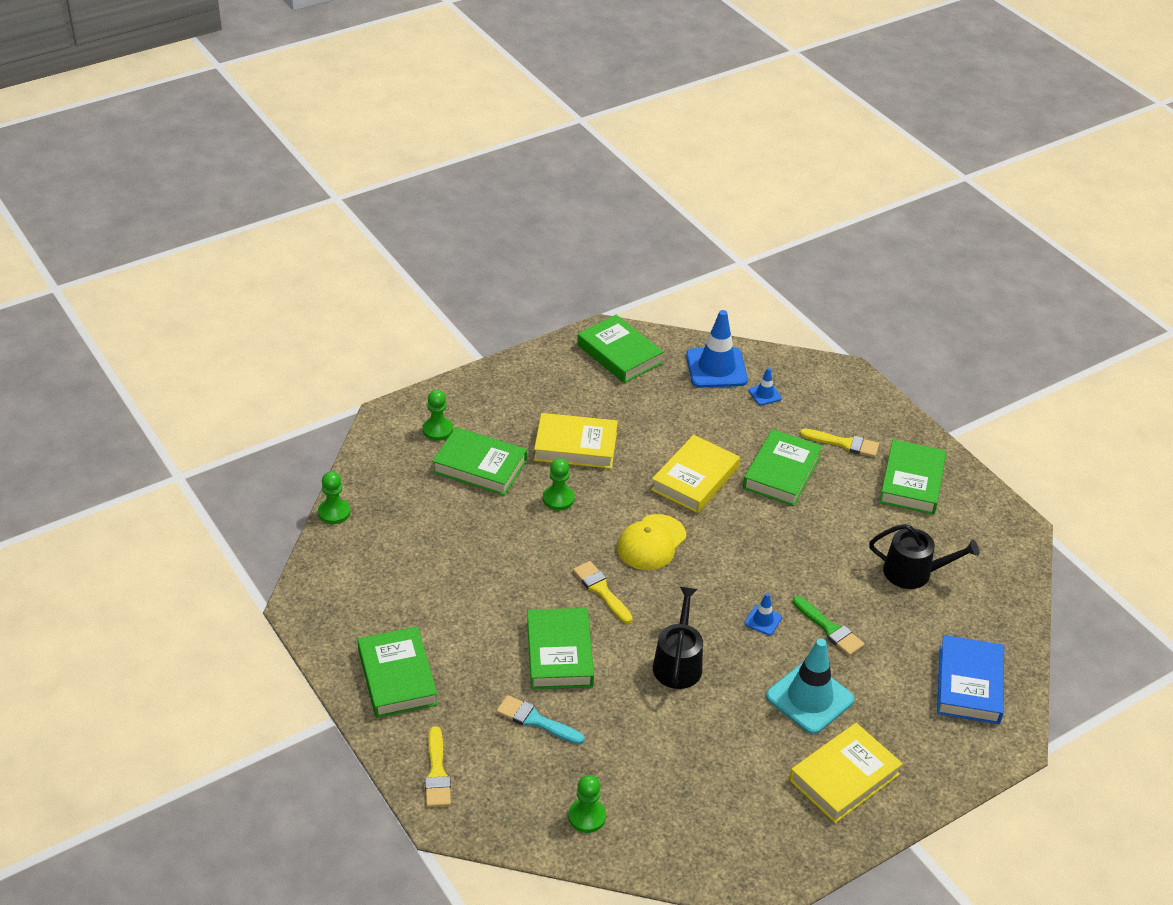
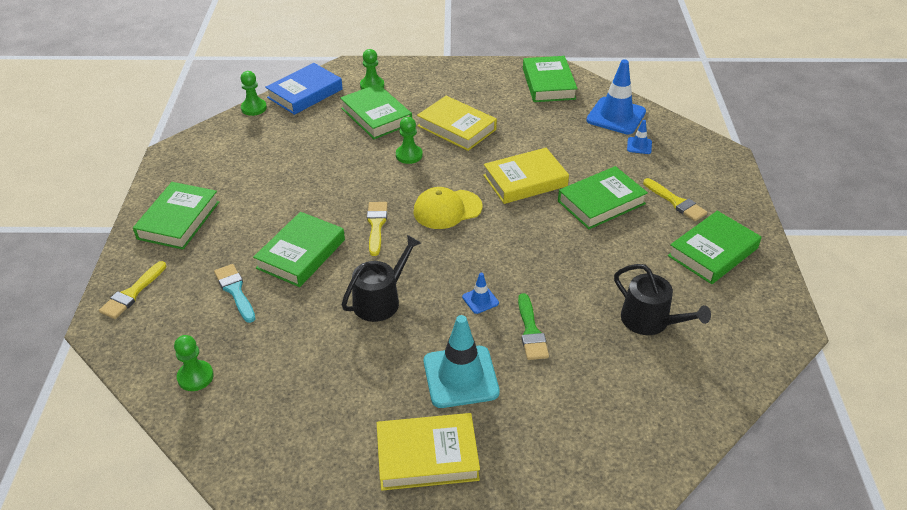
camera: 35 degrees right, 0 degrees up
(969, 684) = (619, 436): blue book -> blue book (305, 93)

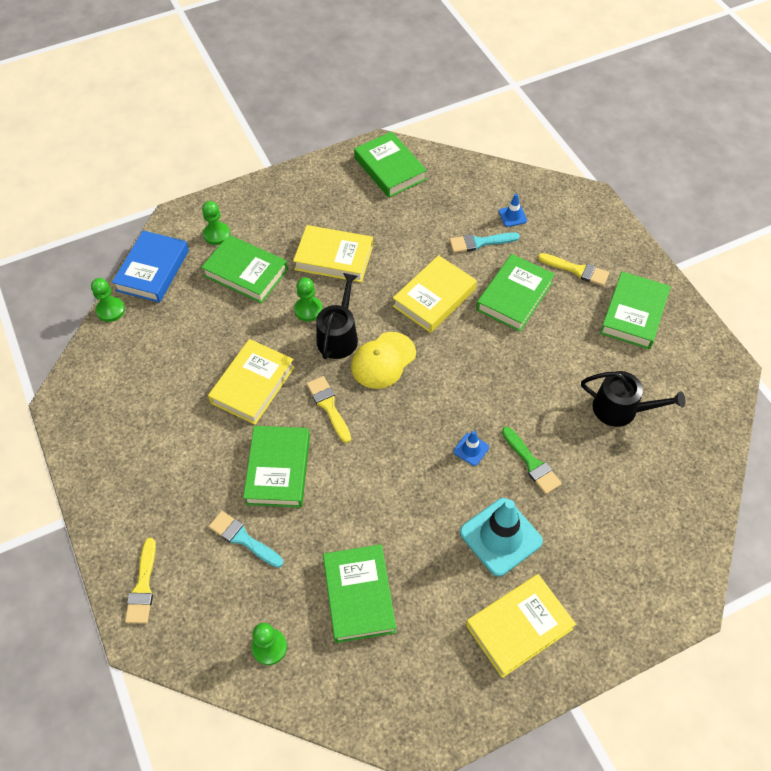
camera: 25 degrees left, 15 degrees up
(179, 220) = (129, 482): green book -> green book (359, 595)
(325, 190) = (253, 385): none -> yellow book
(381, 300) = (384, 488): black watering can -> black watering can (339, 336)
(595, 155) = (480, 242): none -> turquoise brush
(616, 116) = (473, 187): blue traffic cone -> none

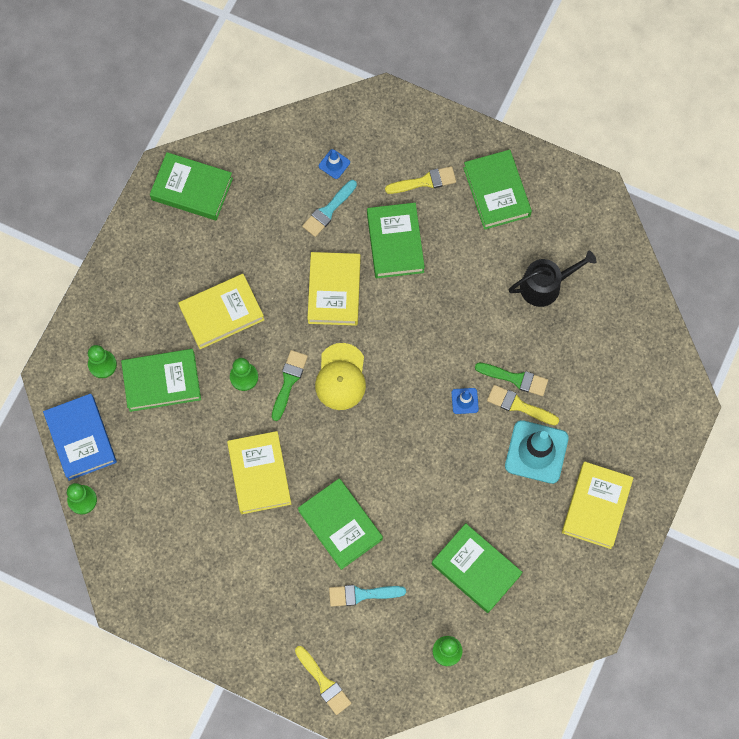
camera: 40 degrees left, 15 degrees up
(329, 406) = (333, 447): yellow brush -> yellow brush (519, 405)
(339, 336) = (288, 382): black watering can -> green brush

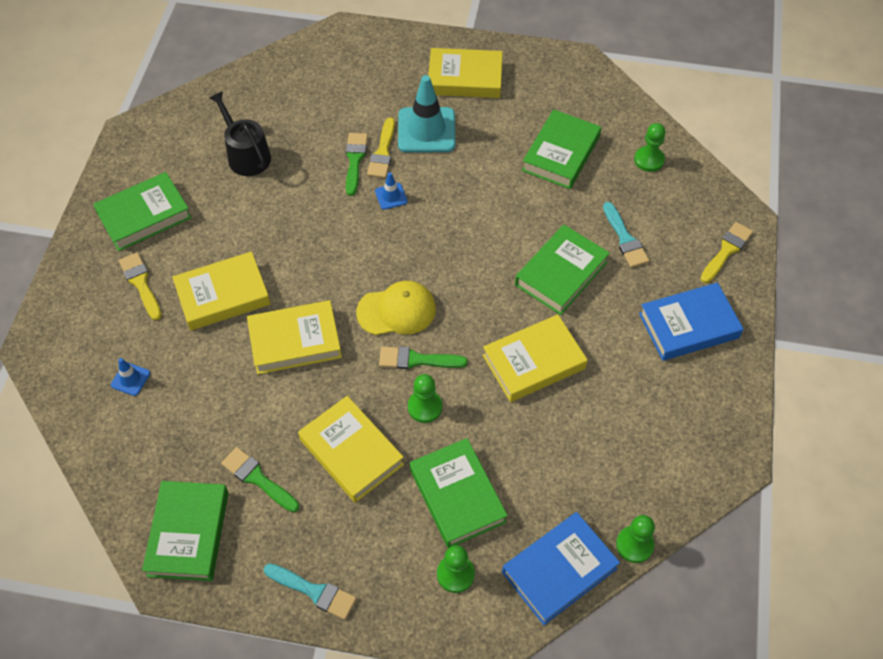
camera: 105 degrees left, 15 degrees down
(220, 243) = (258, 479): none -> green brush
(256, 616) = (688, 325): none -> blue book
(328, 210) = (193, 371): turquoise brush -> turquoise brush (313, 591)
(395, 243) = (223, 295): green book -> yellow book

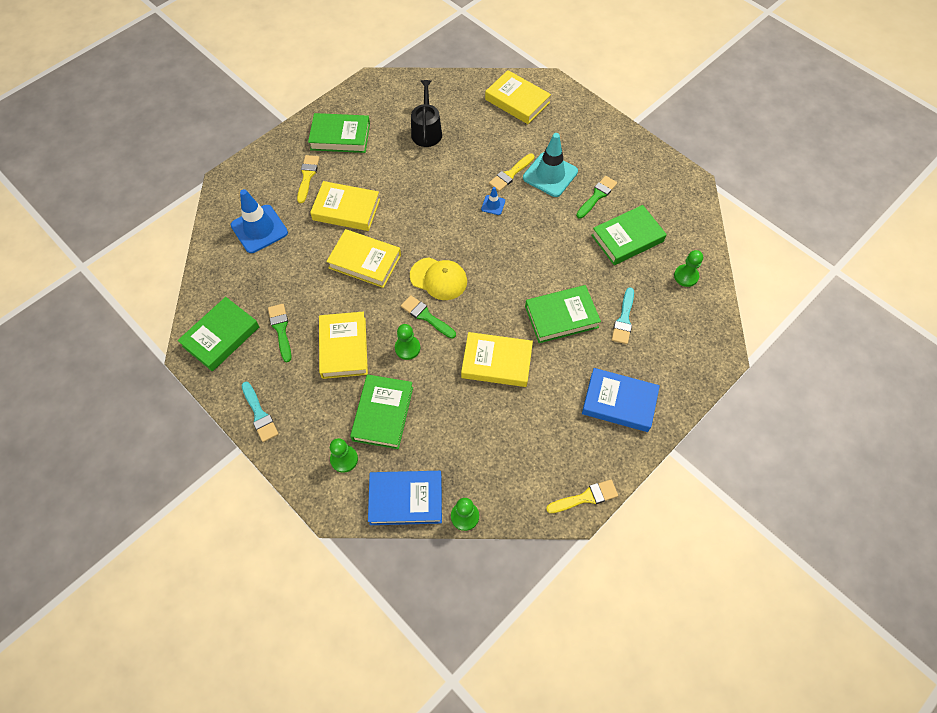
camera: 35 degrees right, 5 degrees up
(130, 379) = (259, 229): blue traffic cone -> blue traffic cone, size x2.14
(355, 160) = (489, 170): green brush -> green brush (597, 196)
(465, 78) = (603, 153): yellow book -> yellow book (517, 101)
(726, 251) = (689, 369): yellow brush -> yellow brush (585, 497)

